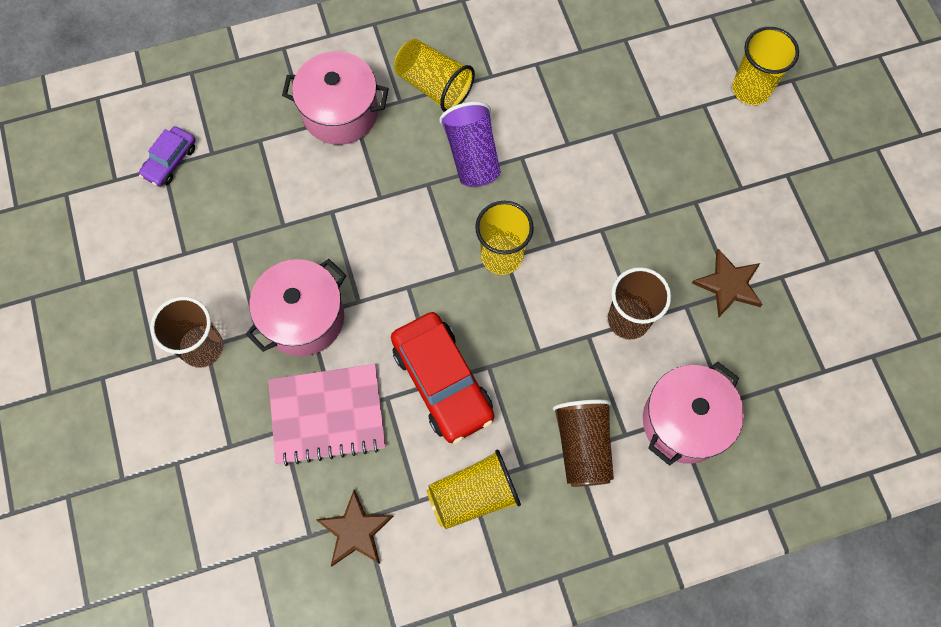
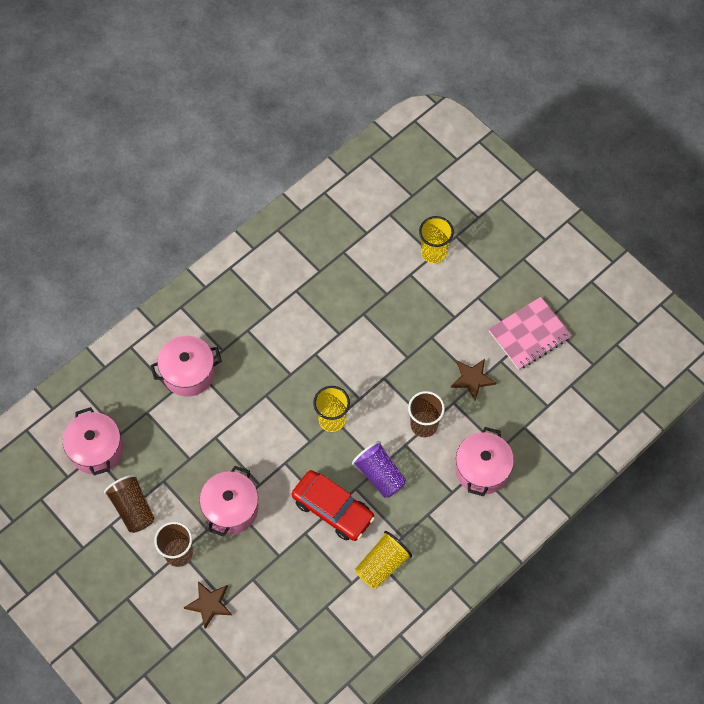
camera: 25 degrees left, 5 degrees down
(170, 161) = (96, 450): purple car -> pink pot
(327, 415) = (275, 558): pink notebook -> pink notebook (529, 334)
(355, 531) = (324, 615): brown star -> brown star (209, 604)
(434, 86) = (239, 331): yellow cup -> none
(472, 156) = (284, 366): purple cup -> purple cup (380, 475)
(583, 446) = (431, 509): brown cup -> brown cup (133, 508)

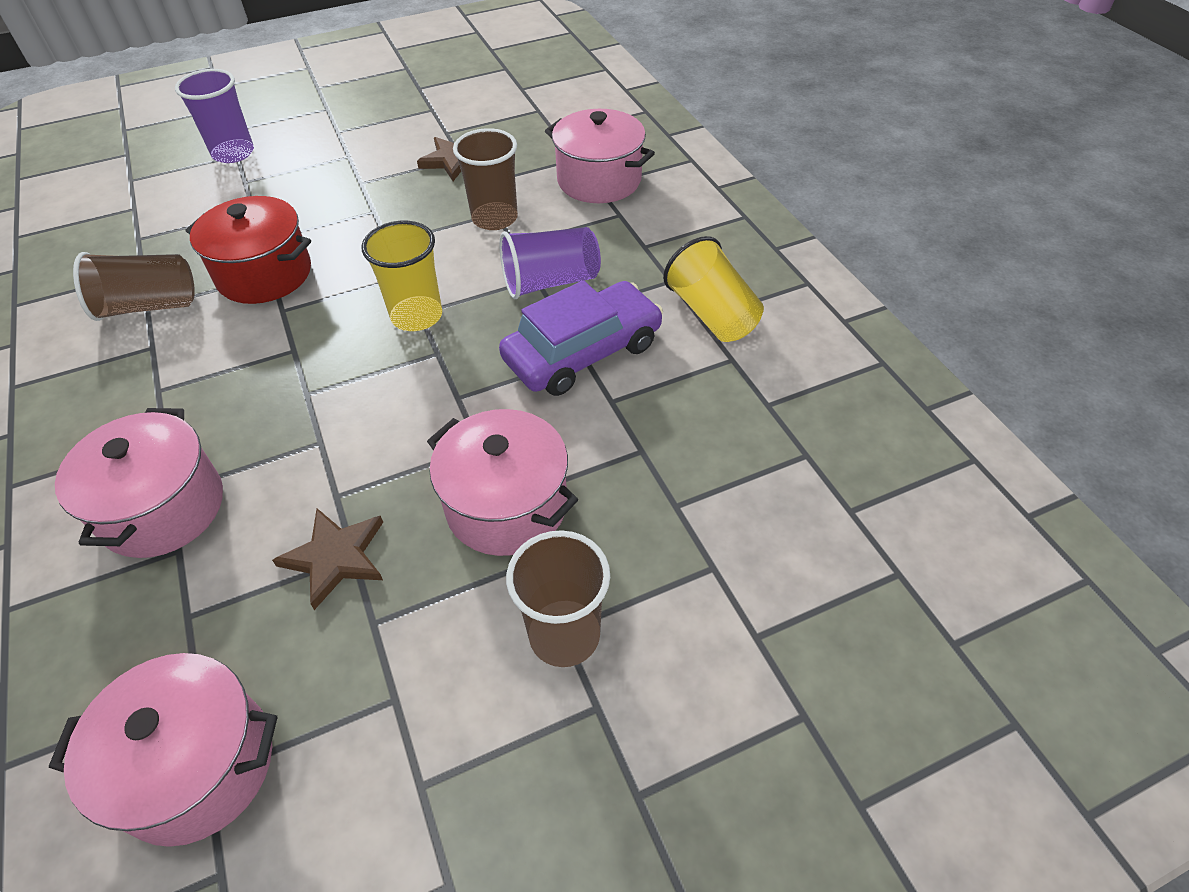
camera: 70 degrees left, 15 degrees down
(133, 508) = (405, 713): brown cup -> brown cup (149, 306)
(209, 604) = (709, 601): brown star -> brown star (335, 557)
(333, 509) = (583, 352): red car -> purple car
(337, 330) = (264, 274): none -> red pot
(433, 252) = (233, 153): yellow cup -> purple cup
(529, 334) = (427, 103): pink notebook -> none

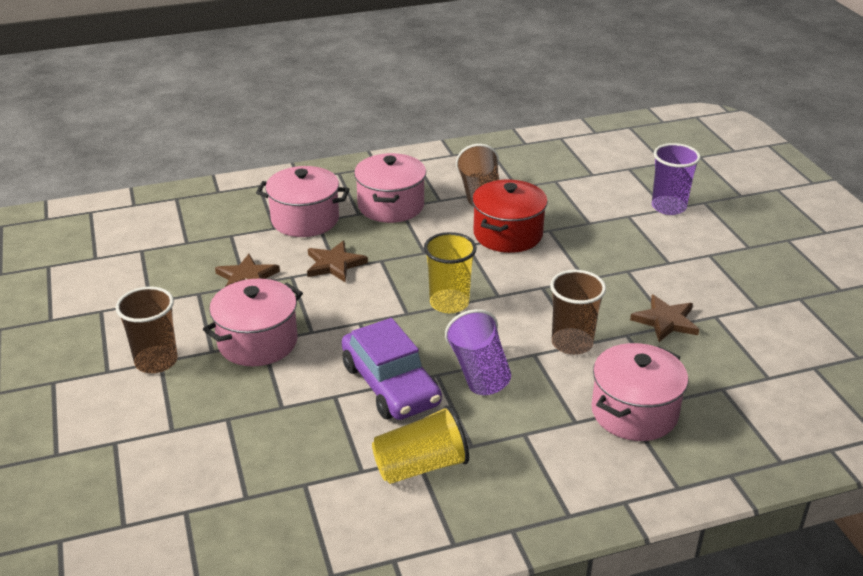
camera: 95 degrees right, 15 degrees down
(198, 765) = (148, 247): pink pot -> pink pot (391, 206)
(310, 446) = (334, 264): none -> brown star

